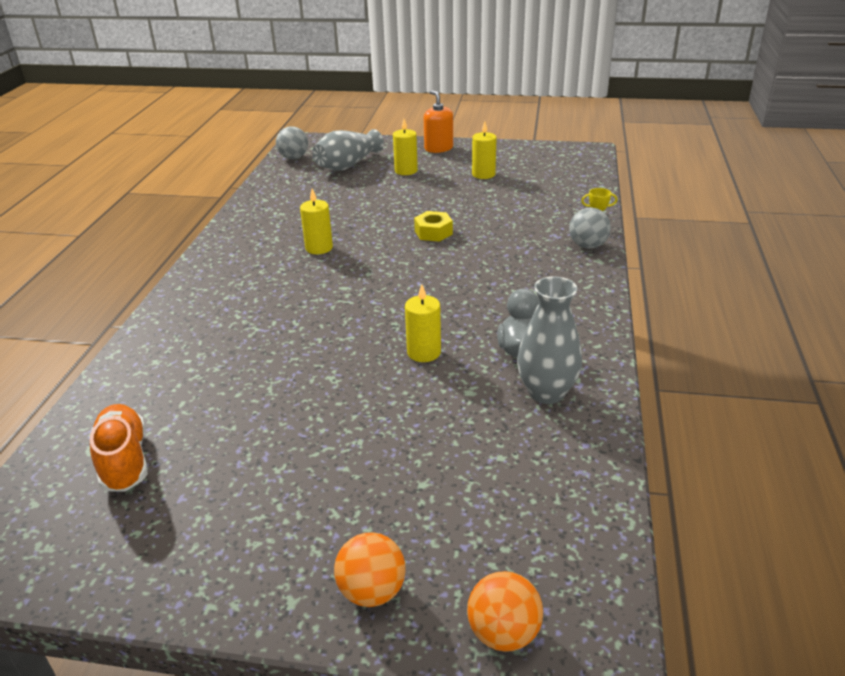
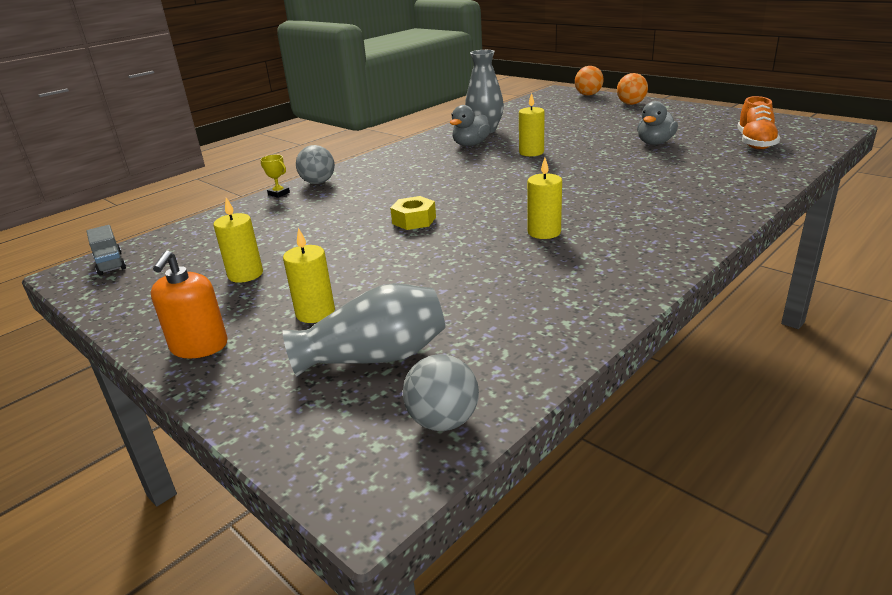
camera: 145 degrees left, 5 degrees down
(271, 421) = (655, 143): none -> grey duck
(582, 158) = (110, 264): none -> grey truck

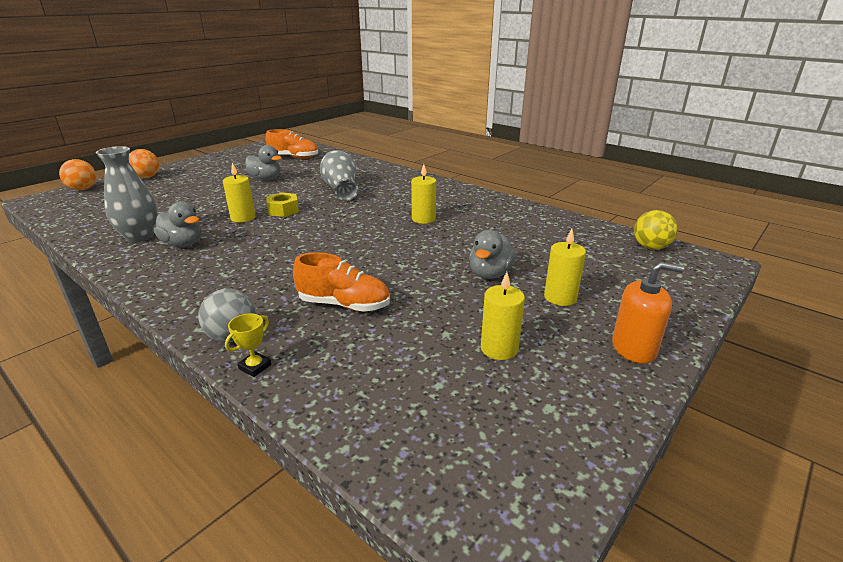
camera: 95 degrees left, 0 degrees up
(110, 264) = (476, 501): grey truck -> none
(346, 210) = (344, 305): none -> orange shoe
(375, 357) = (606, 269): grey vase -> grey vase (341, 189)
(383, 273) = (490, 274): none -> grey duck
(414, 220) = (386, 266): yellow nut -> yellow nut (283, 210)
(443, 421) = (650, 247): grey ball -> yellow ball

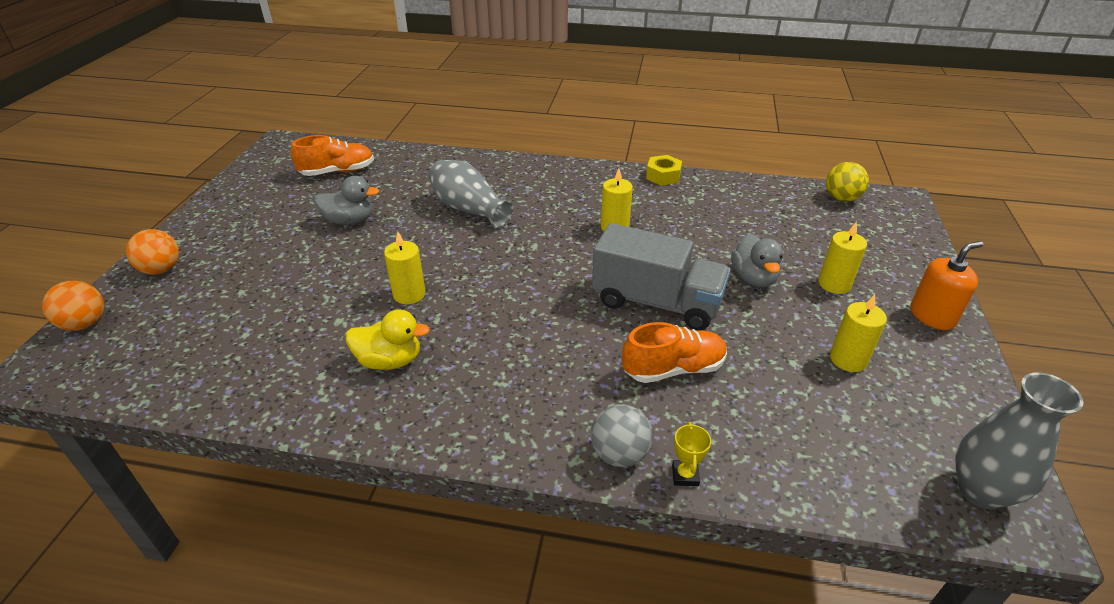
camera: 30 degrees left, 10 degrees up
(140, 237) = (314, 372): grey vase -> grey vase (980, 491)
(183, 244) = (390, 360): grey duck -> yellow duck
(283, 210) = (443, 265): yellow nut -> yellow nut (663, 176)
(390, 265) = (656, 302): none -> grey truck

